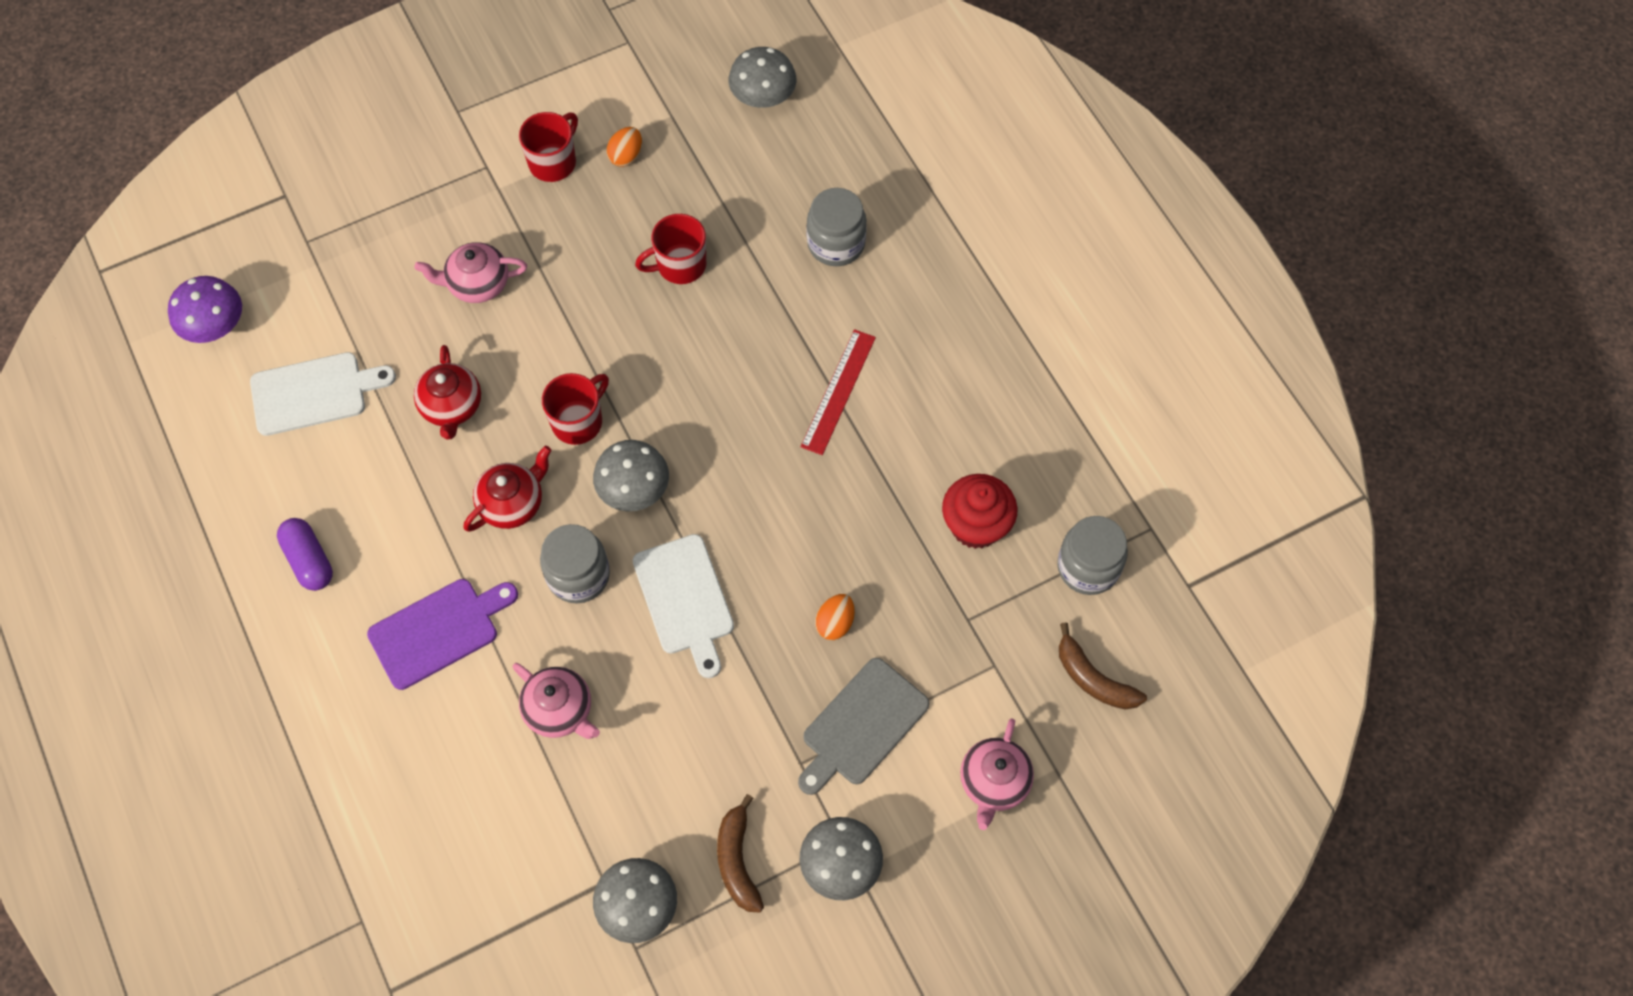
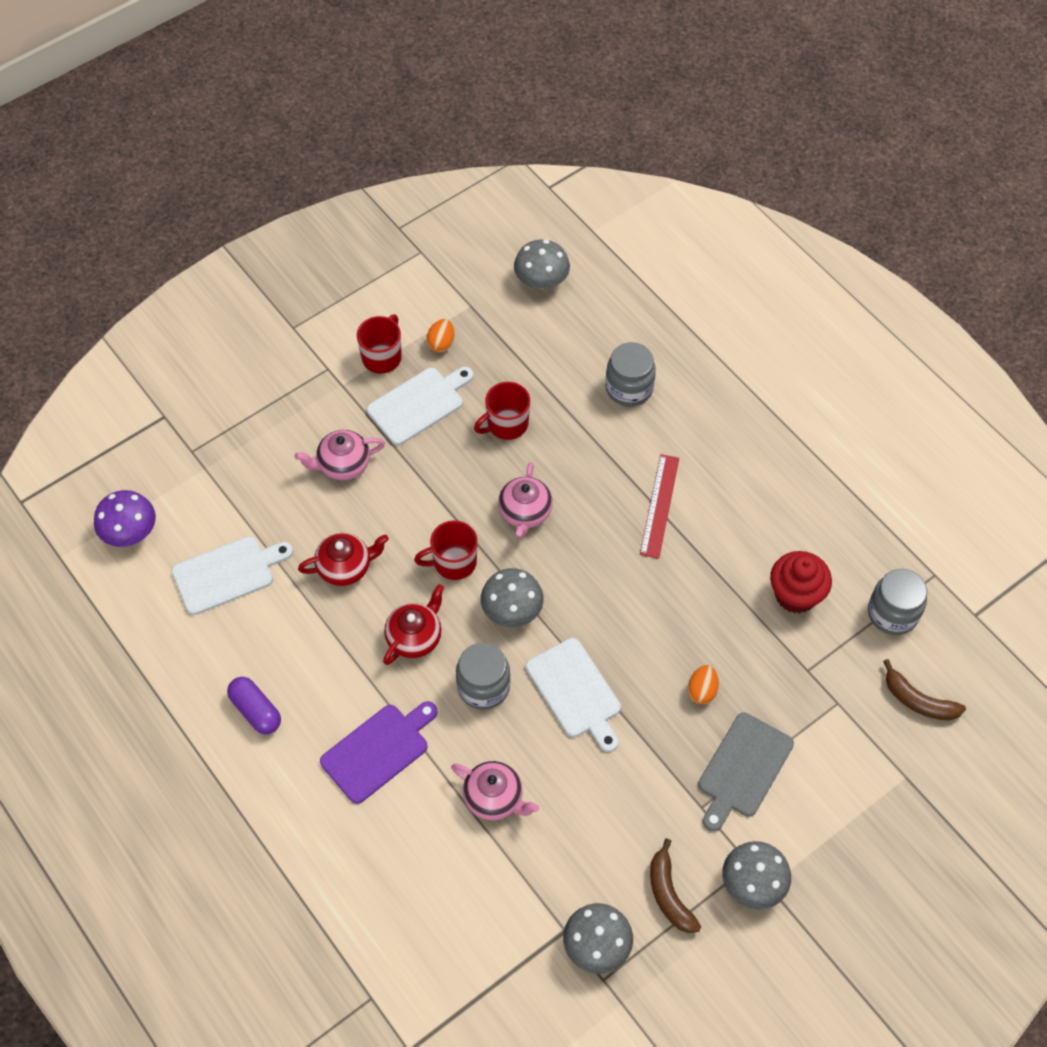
camera: 10 degrees left, 5 degrees down
(452, 407) = (345, 567): red teapot -> red teapot turned 90 degrees counterclockwise
(578, 421) = (453, 562): red mug -> red mug turned 135 degrees counterclockwise
(583, 225) = (419, 404): none -> white cutting board
(994, 782) = (859, 796): pink teapot -> pink teapot (525, 513)

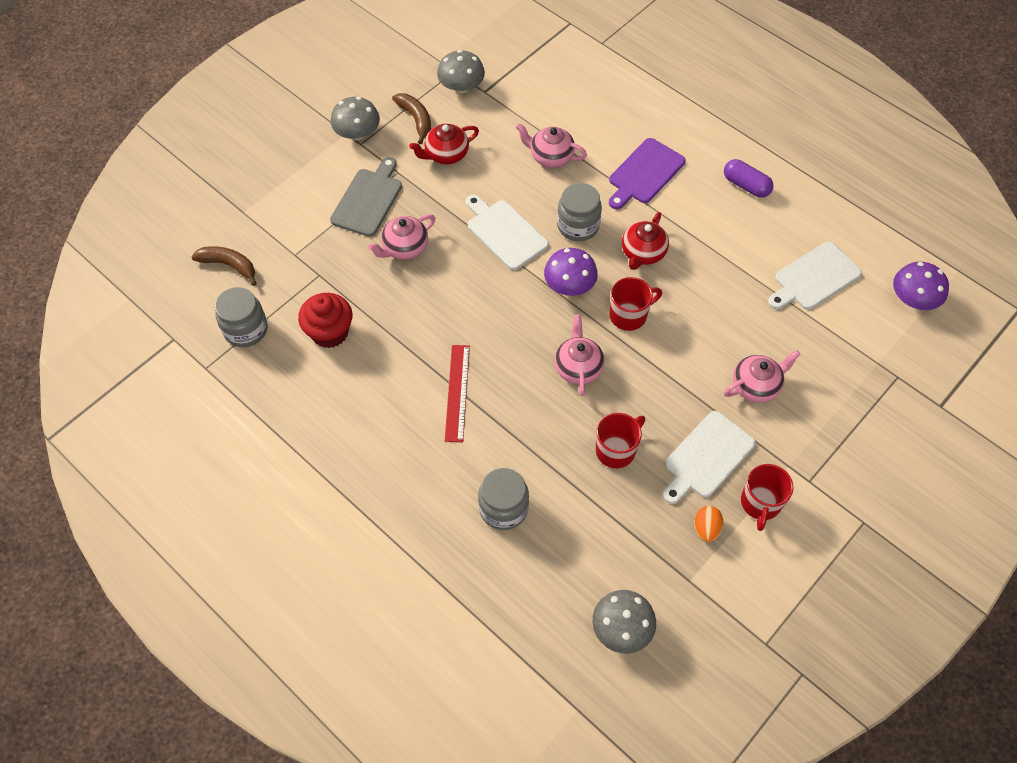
camera: 170 degrees right, 0 degrees up
(345, 567) = (719, 298): red teapot -> red teapot (446, 154)
(512, 609) = (569, 285): grey mushroom -> purple mushroom
(702, 691) = (404, 248): orange egg -> pink teapot

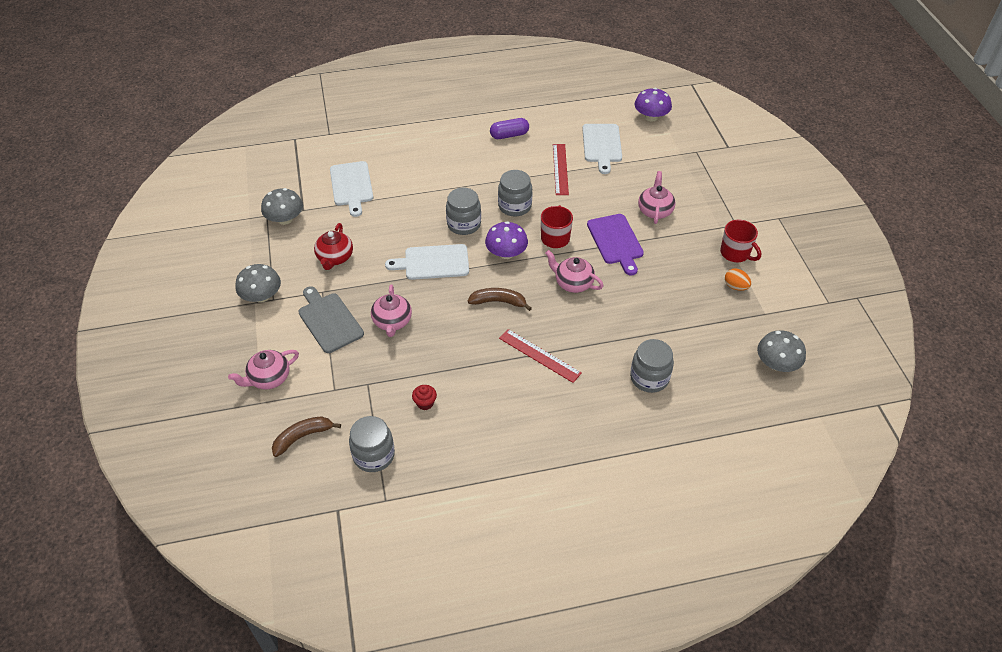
camera: 55 degrees left, 10 degrees down
(330, 332) = (425, 403): red cupcake -> red cupcake, size x0.52
(416, 119) = (286, 258): brown banana -> brown banana (498, 302)
(550, 156) = (394, 207): pink teapot -> pink teapot (269, 378)
(616, 450) = (649, 297): red mug -> none
(643, 253) = (514, 206): red teapot -> grey jar
(644, 173) = (454, 172): purple cutting board -> purple cutting board (615, 241)
(706, 457) = (686, 259): white cutting board -> white cutting board (351, 186)
(737, 261) = (560, 169): none -> red ruler

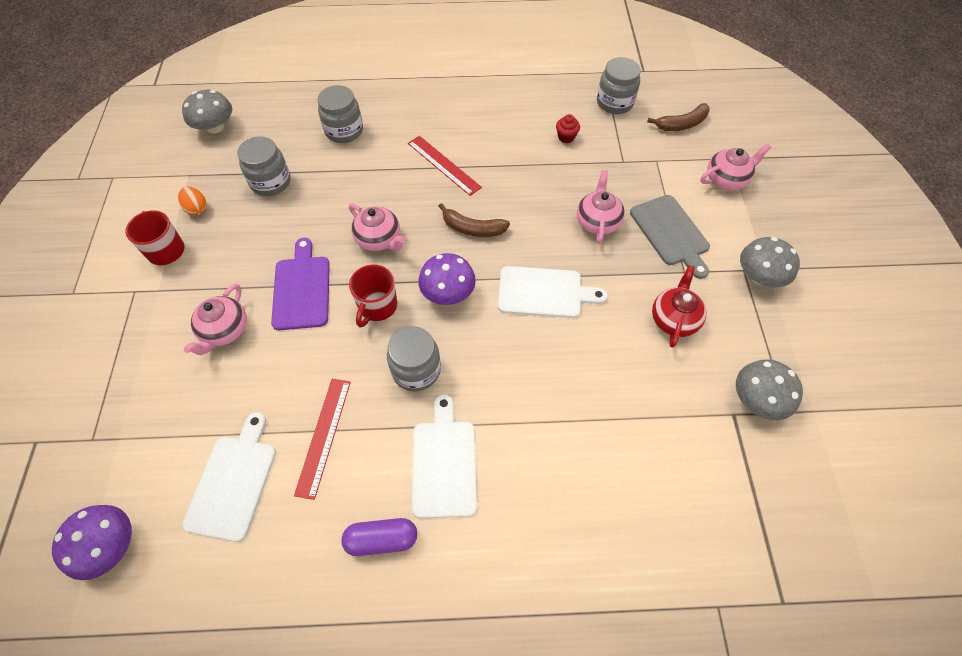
camera: 170 degrees left, 10 degrees up
(351, 186) = (663, 454): white cutting board -> white cutting board (444, 463)
(464, 224) = (495, 348): grey jar -> grey jar (271, 182)

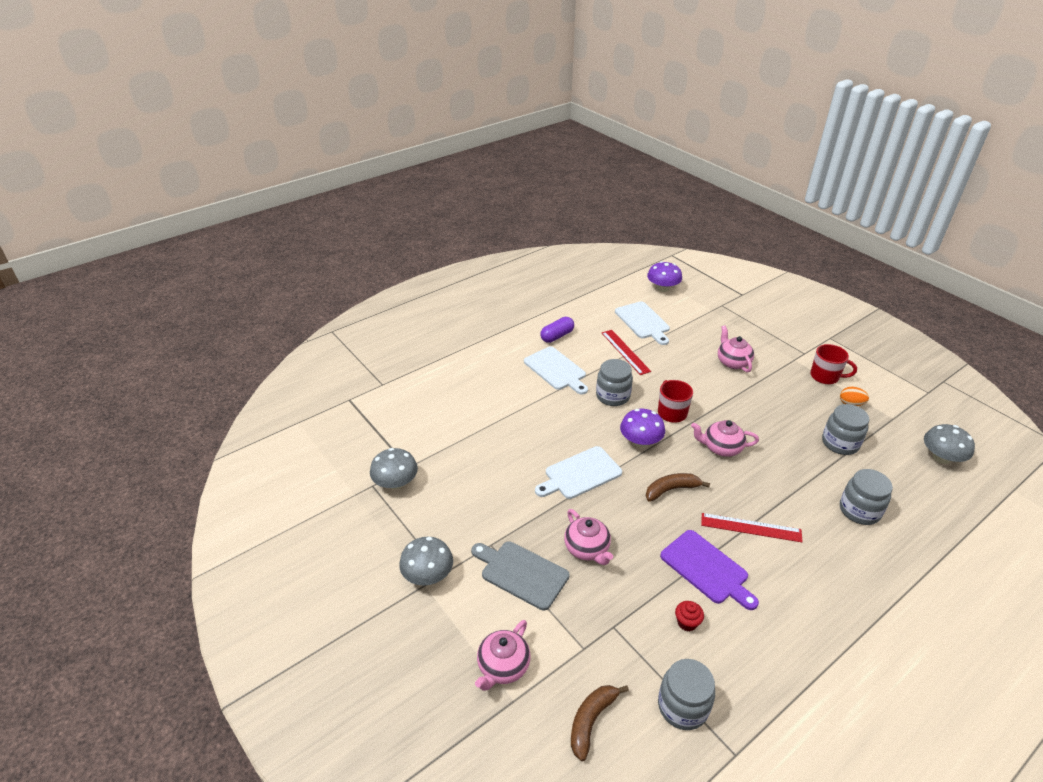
camera: 145 degrees right, 20 degrees down
(302, 289) = (724, 398): purple cutting board -> purple cutting board (706, 569)
(674, 319) = (478, 504): red teapot -> none

